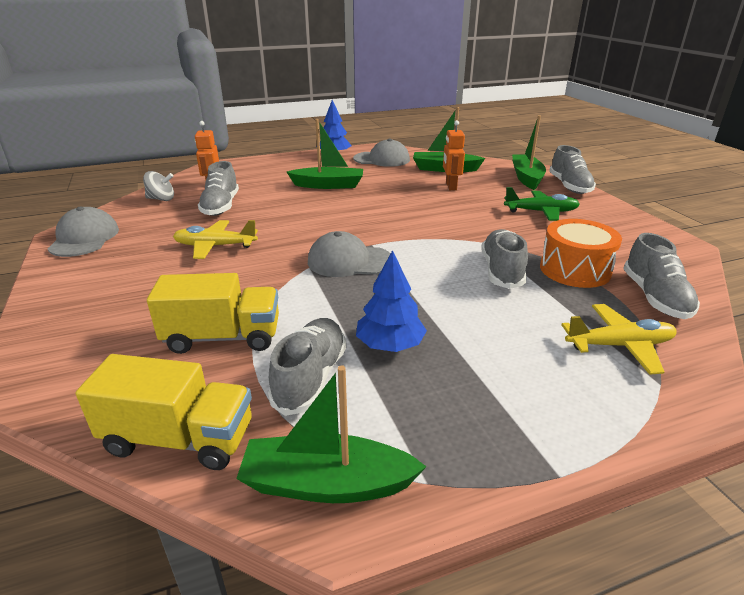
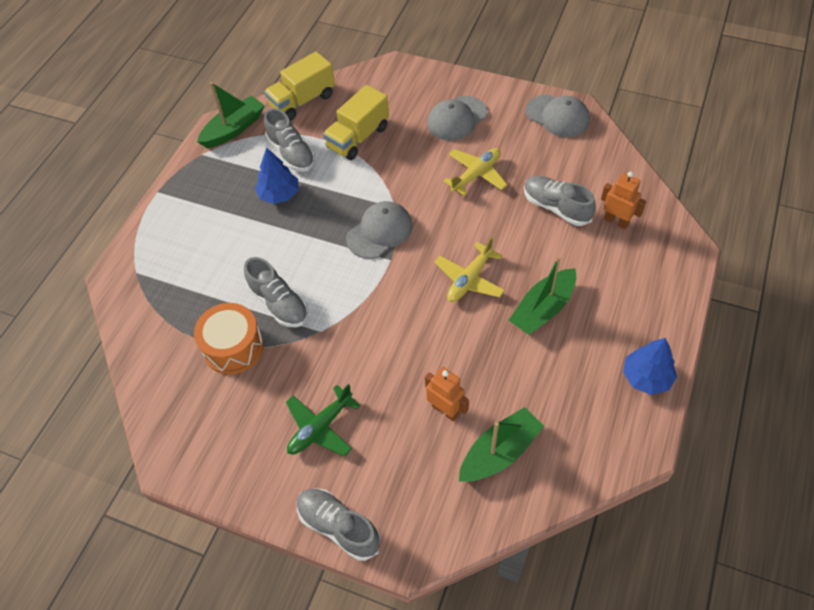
camera: 135 degrees right, 25 degrees up
(161, 199) = (610, 177): grey spinning top -> none
(382, 159) = (588, 414): grey cap -> grey cap (457, 118)
(526, 178) = (399, 510): green boat -> none
(619, 345) = (167, 286): yellow plane -> yellow plane (469, 279)
(655, 297) = (165, 355): grey shoe -> none

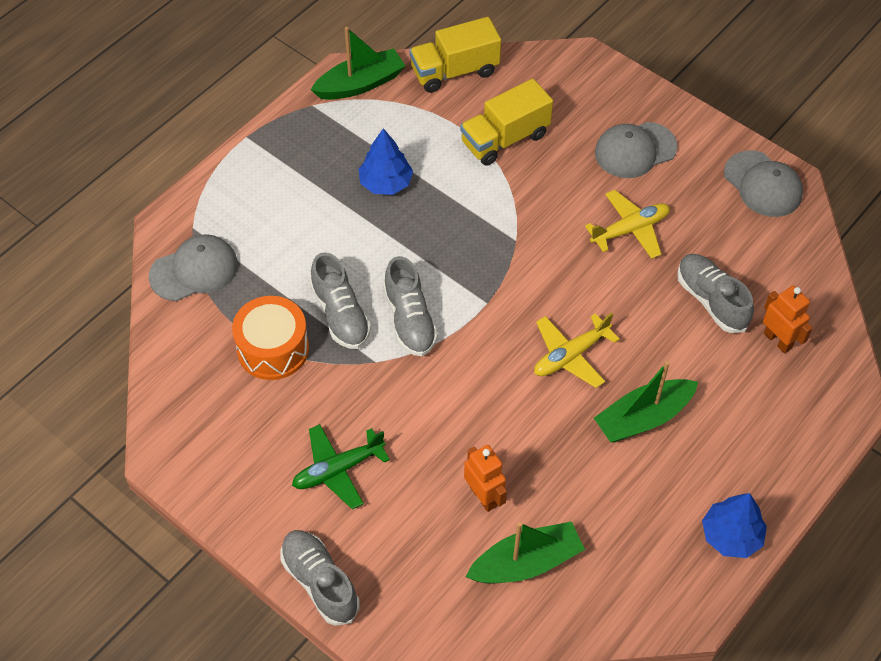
camera: 15 degrees right, 0 degrees up
(291, 153) = (418, 135): grey shoe -> grey shoe (410, 320)
(379, 232) = (487, 265): grey cap -> grey cap (194, 270)

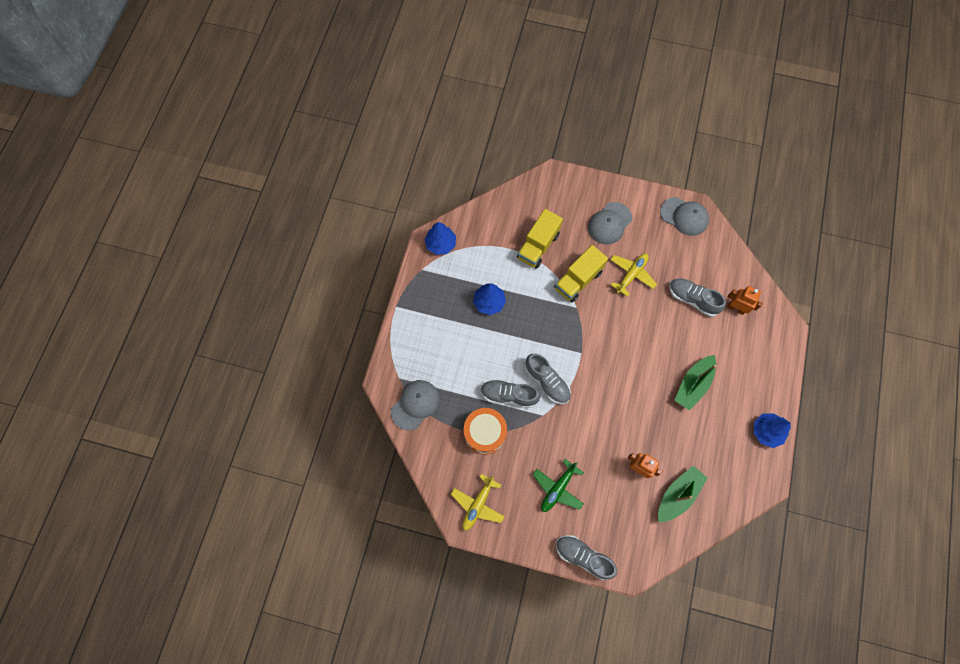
camera: 25 degrees left, 15 degrees up
(340, 314) = (509, 395): grey shoe -> grey shoe turned 150 degrees clockwise
(360, 84) = (441, 244): green boat -> blue tree
(454, 71) = (488, 213): yellow truck -> yellow truck (578, 280)
(570, 355) = (639, 365): yellow plane -> yellow plane (478, 504)

